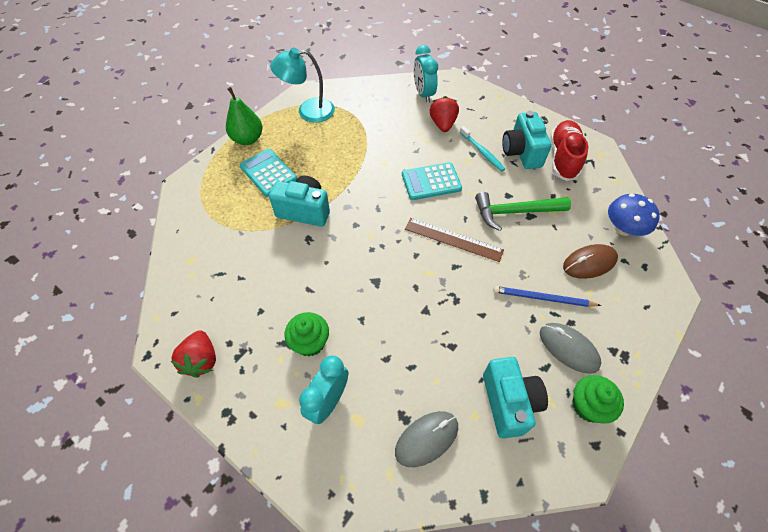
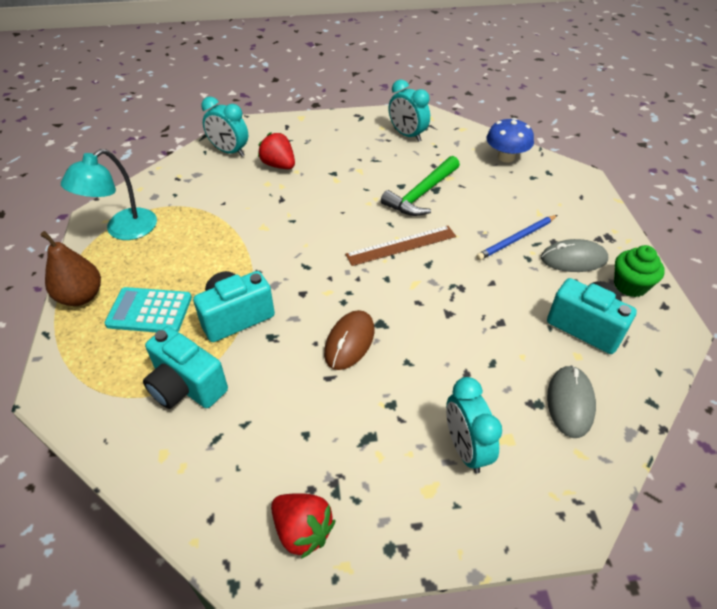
camera: 45 degrees left, 10 degrees down
(248, 139) = (81, 296): green pear -> brown pear
(310, 342) = (388, 418): green cupcake -> none
(431, 182) = (326, 215): turquoise calculator -> none
(482, 152) = (340, 167): turquoise toothbrush -> none
(521, 152) = (372, 149): turquoise camera -> turquoise camera (186, 386)
(563, 158) = (407, 135): red shoe -> turquoise clock
(589, 263) = (514, 194): brown mouse -> brown mouse (349, 342)

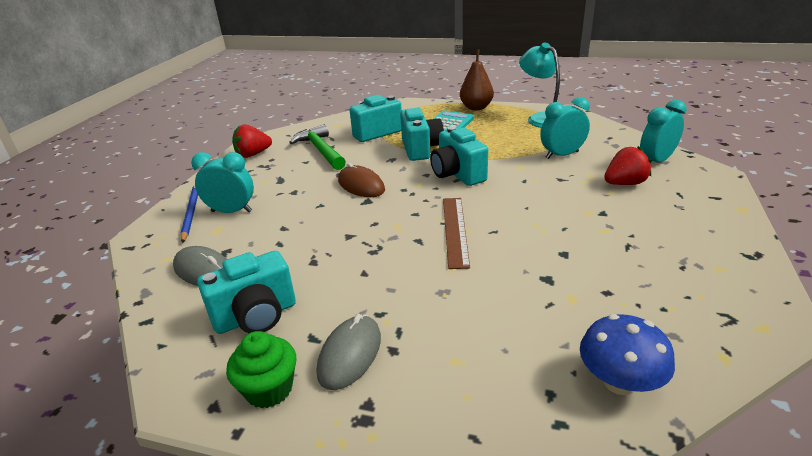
camera: 115 degrees right, 15 degrees down
(295, 268) = (457, 174): none -> turquoise camera
(407, 135) = (697, 288): turquoise clock -> turquoise clock (562, 155)
(422, 194) = (540, 265): green hammer -> green hammer (320, 150)
(516, 239) = (417, 316): blue pencil -> blue pencil (191, 213)

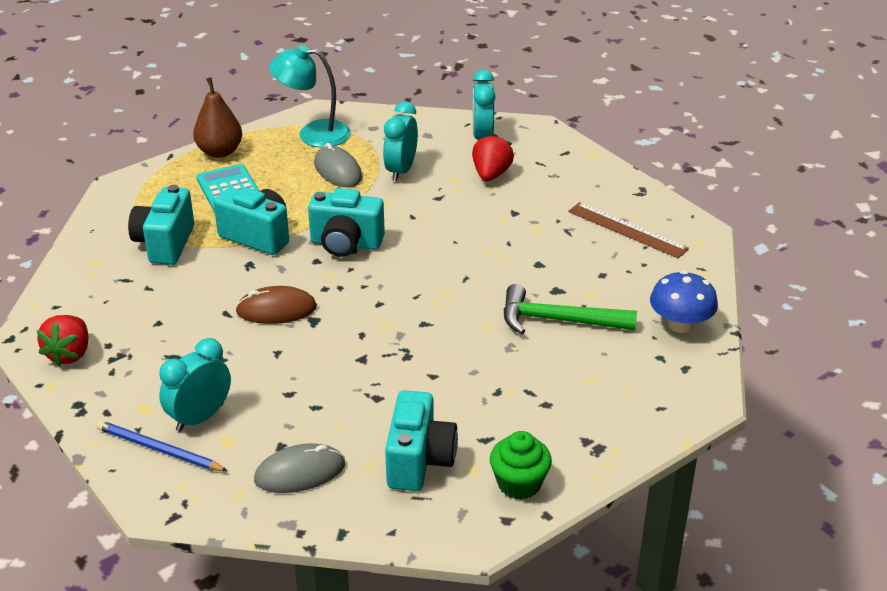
camera: 55 degrees left, 5 degrees up
(320, 150) = (146, 300): green hammer -> green hammer (558, 320)
(350, 354) = (527, 427): grey mouse -> grey mouse (338, 170)
(455, 230) = (437, 296): brown ruler -> brown ruler (627, 230)

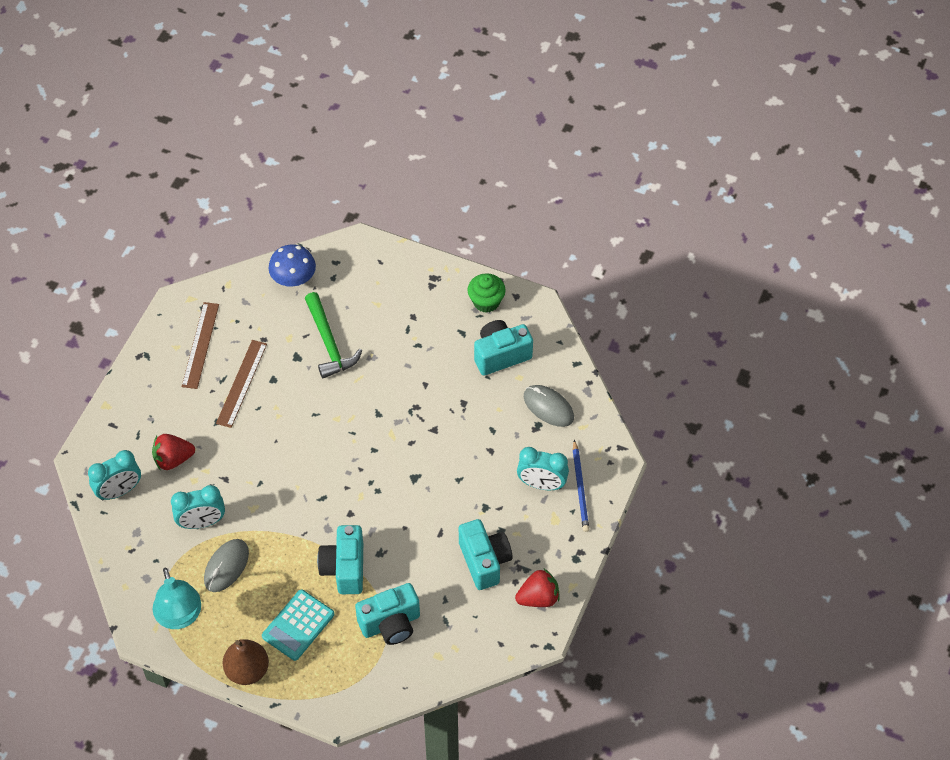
camera: 120 degrees left, 20 degrees up
(276, 310) = (418, 505): brown mouse -> none
(346, 244) = (319, 506): turquoise camera -> turquoise camera (484, 561)
(551, 241) = (241, 383): none -> brown ruler

